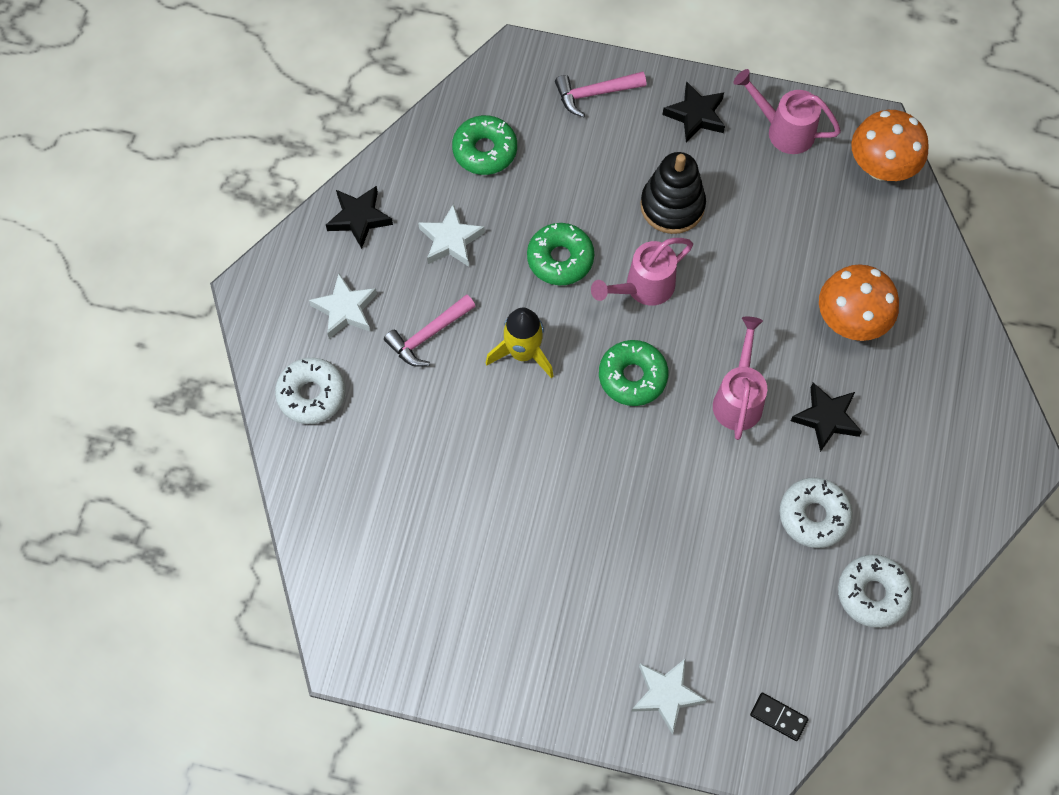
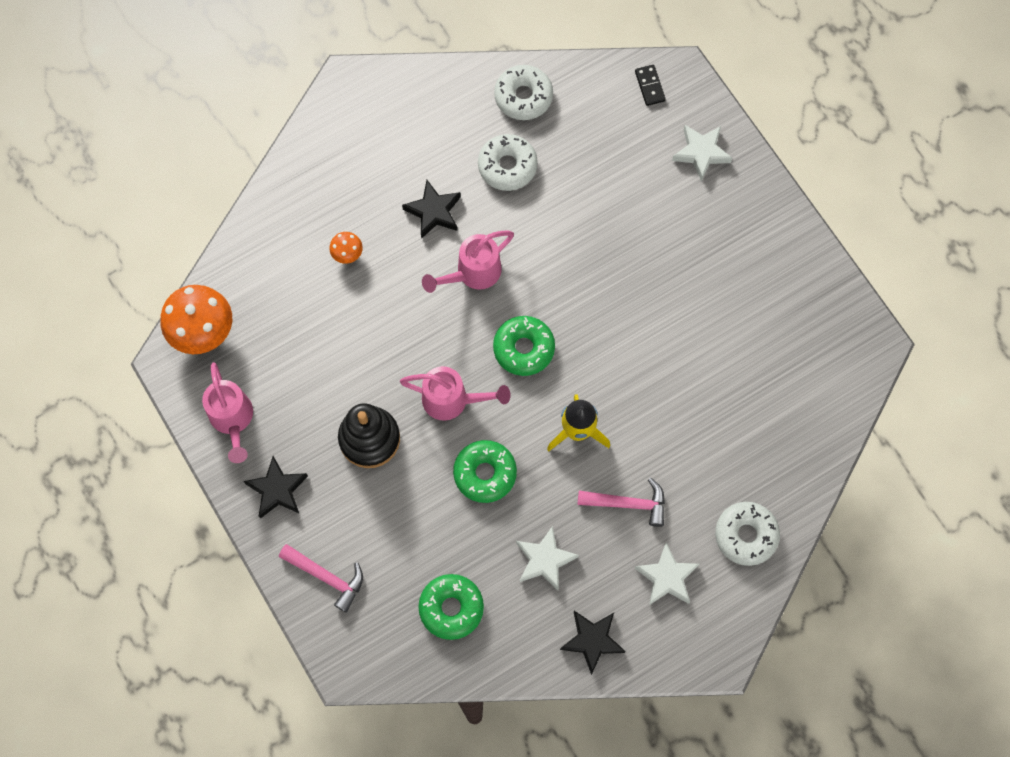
camera: 135 degrees left, 5 degrees up
(850, 321) = (347, 254): orange mushroom -> orange mushroom, size x0.47

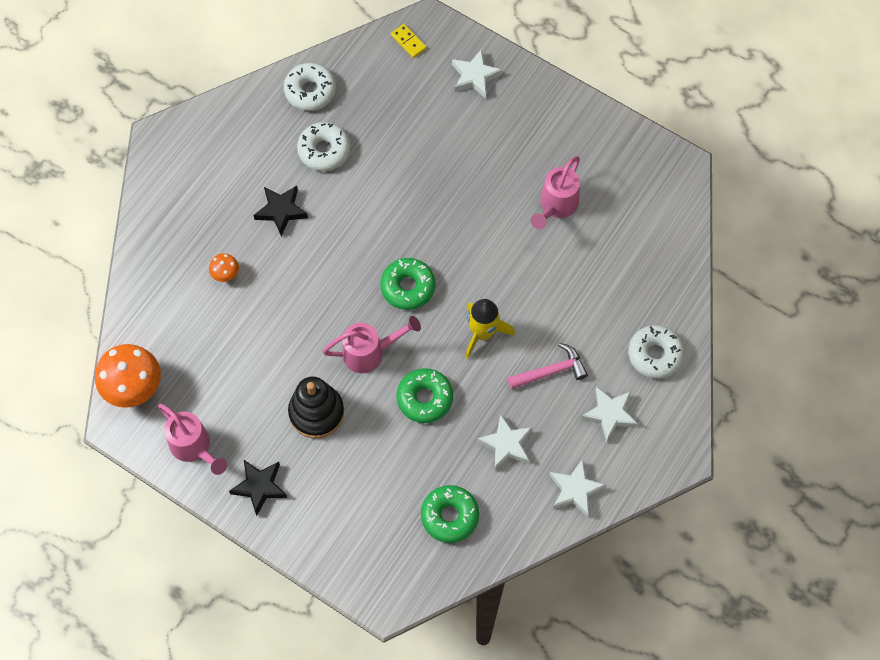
camera: 25 degrees left, 5 degrees down
(327, 577) = (335, 538): pink hammer -> none
(472, 273) = (337, 246): pink watering can -> pink watering can (556, 206)
(592, 640) = (575, 490): black star -> white star
(650, 86) = (408, 42): black domino -> yellow domino

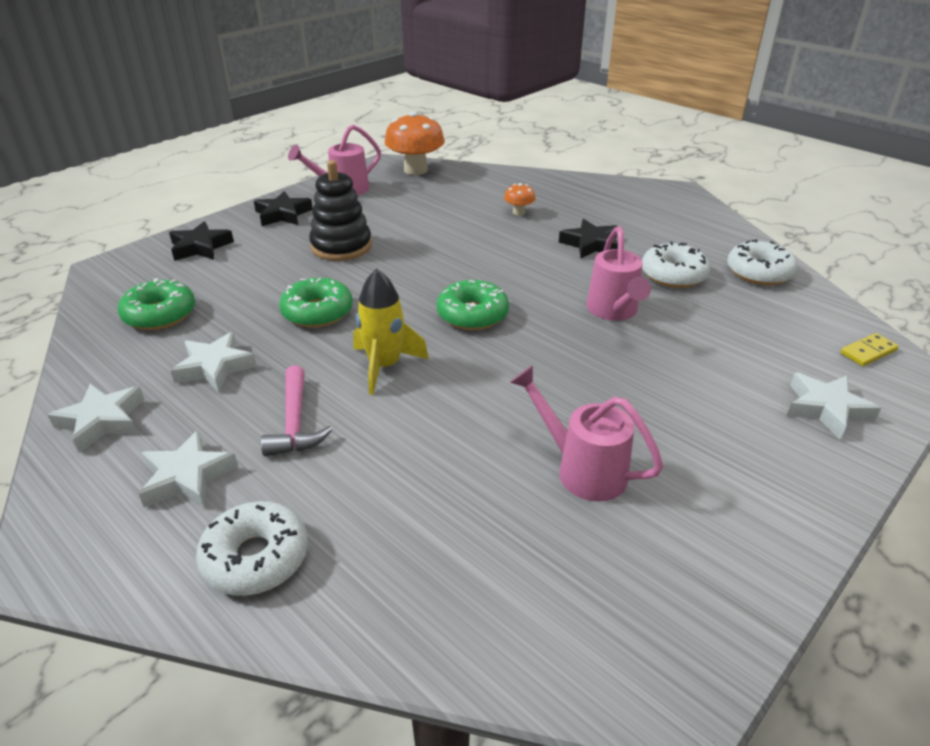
camera: 100 degrees right, 30 degrees down
(337, 535) = (200, 247): none -> black star
(370, 352) = (395, 282): pink watering can -> pink watering can (614, 311)

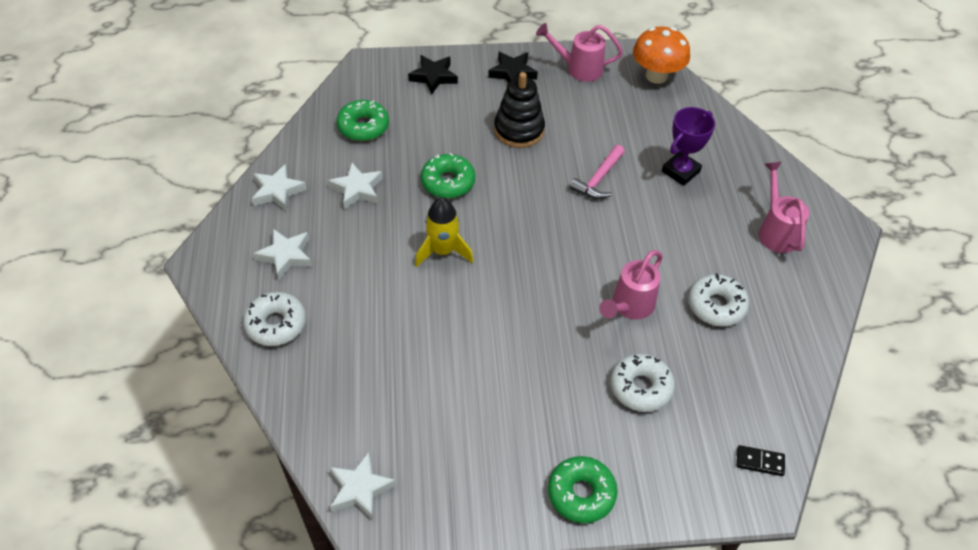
camera: 40 degrees right, 15 degrees up
(295, 423) = (361, 258): pink hammer -> pink hammer (598, 179)
(472, 314) = (535, 246): green donut -> green donut (581, 493)
(519, 212) = (680, 171): orange mushroom -> purple trophy
(582, 469) = (468, 395): pink watering can -> pink watering can (776, 231)
(590, 244) = (693, 238): black star -> none
(759, 272) = (786, 348): white donut -> white donut (640, 387)
(826, 409) = (662, 472): white star -> white star (360, 489)
(868, 352) = (760, 462): yellow domino -> black domino

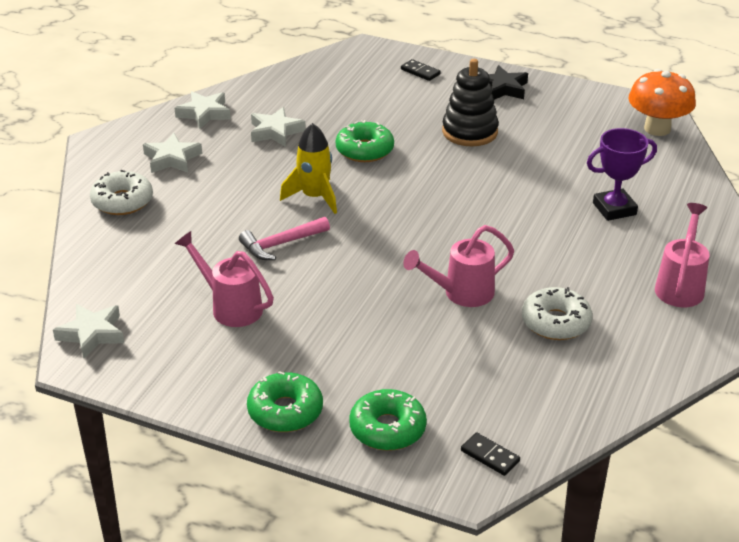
camera: 30 degrees right, 15 degrees down
(363, 126) = (321, 90): green donut -> green donut (387, 429)
(433, 77) = (420, 72): black star -> black domino
(579, 69) = (576, 102): pink watering can -> pink watering can (231, 307)
(598, 179) = (518, 190): pink hammer -> pink hammer (280, 244)
(640, 387) = (416, 356): white donut -> none

